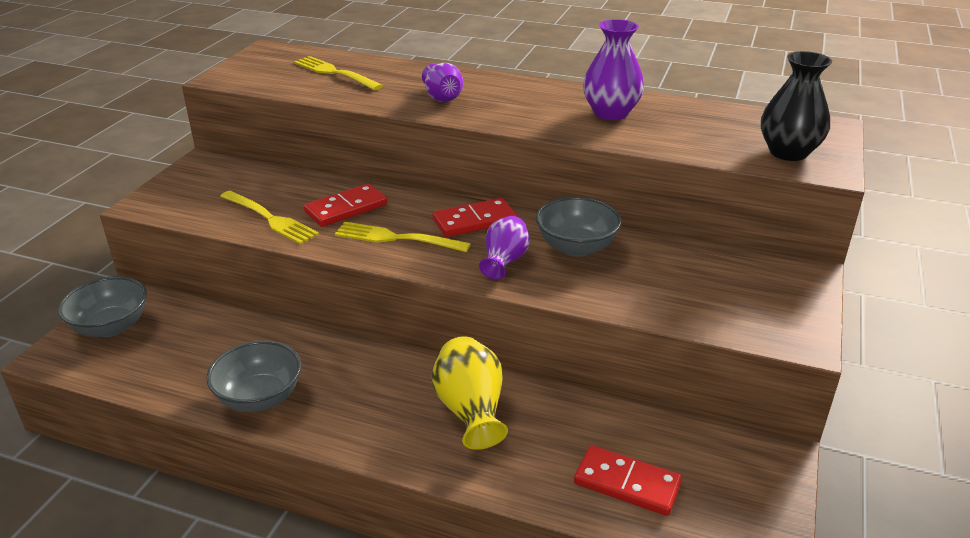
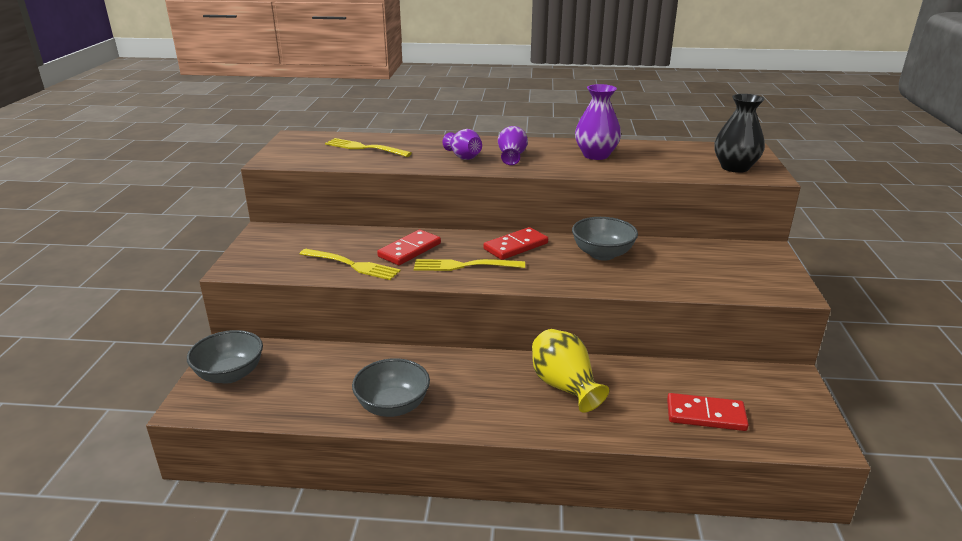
camera: 15 degrees left, 5 degrees down
(504, 261) = (557, 270): purple vase -> purple vase (512, 157)

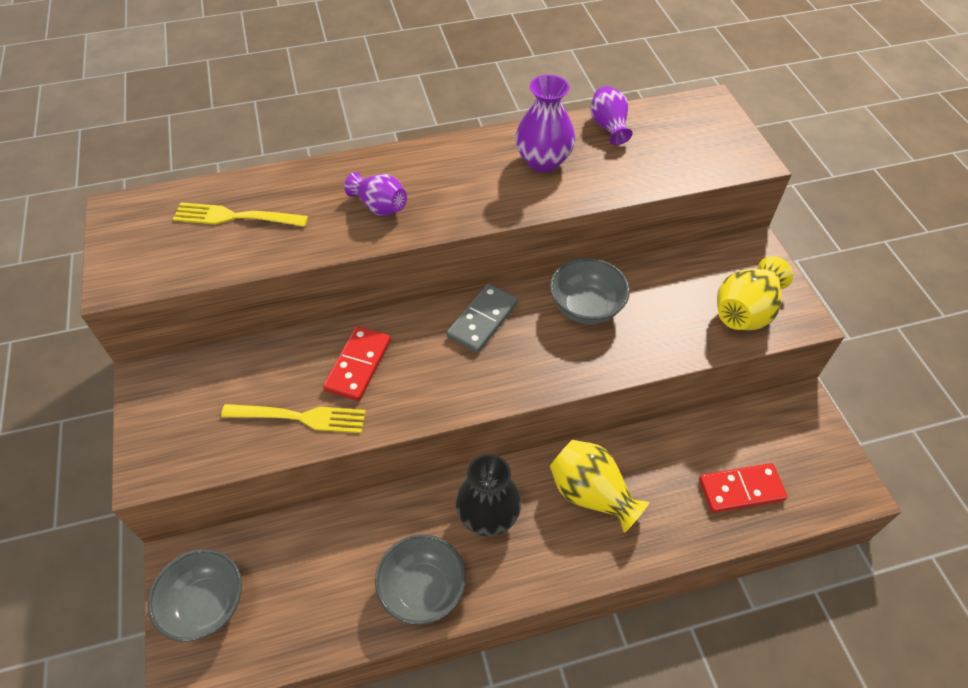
camera: 20 degrees left, 25 degrees up
(464, 266) = (438, 377): yellow fork -> none
(512, 157) = (442, 191): purple vase -> purple vase (609, 127)
(516, 246) = (483, 320): red domino -> grey domino
(735, 167) = (710, 151): black vase -> black vase (488, 515)
(741, 279) = (745, 312): none -> yellow vase

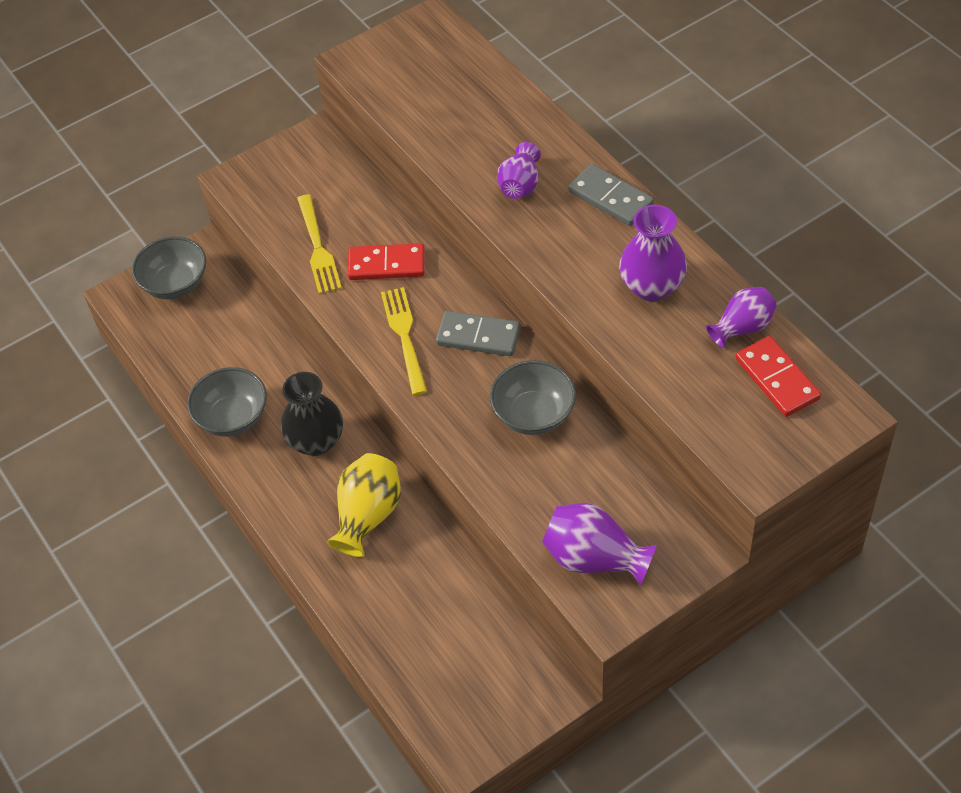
camera: 75 degrees right, 0 degrees up
(235, 217) = (458, 95): yellow fork -> yellow fork (404, 336)
(432, 156) = (610, 198): none -> grey domino
(741, 490) = (421, 644): red domino -> red domino (776, 379)
(745, 312) = (594, 558): yellow vase -> purple vase

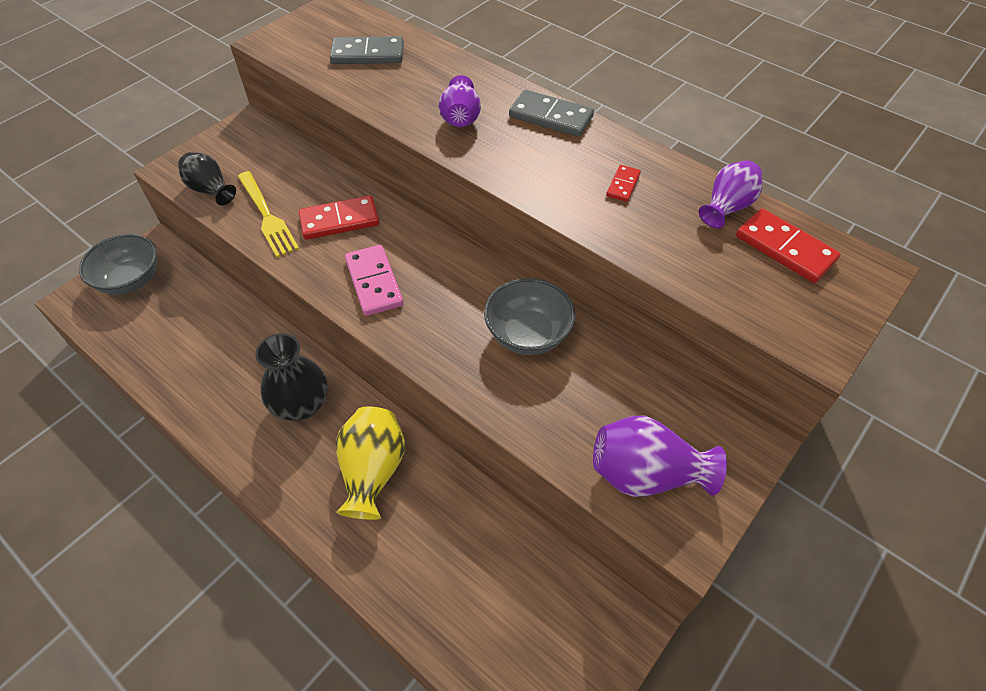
camera: 20 degrees left, 0 degrees up
(232, 417) = (209, 397): grey bowl -> none
(269, 209) = (210, 190): none -> black vase
(404, 336) = (374, 282): yellow fork -> pink domino
(478, 336) = (448, 270): grey domino -> grey domino (367, 54)
(652, 287) = (623, 185): purple vase -> red domino

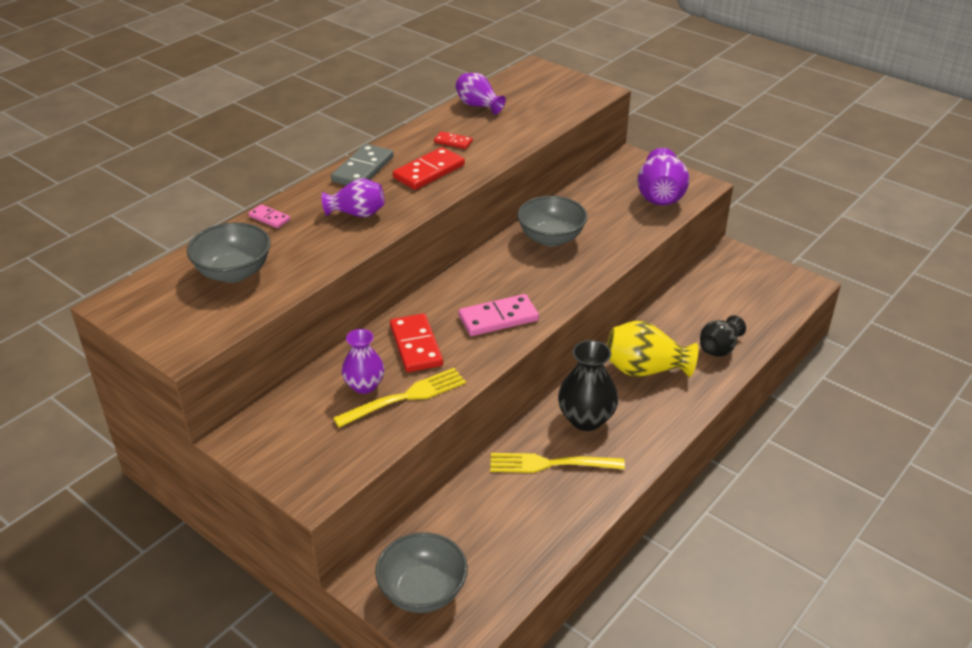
camera: 90 degrees left, 15 degrees down
(210, 190) = (357, 449): black vase -> black vase (719, 348)
(245, 370) = (550, 464): none -> yellow fork
(290, 189) = (364, 385): none -> purple vase
(367, 54) = (233, 272): grey domino -> grey bowl
(455, 65) = (269, 218): none -> pink domino
(785, 248) = (518, 91): red domino -> red domino (429, 172)

